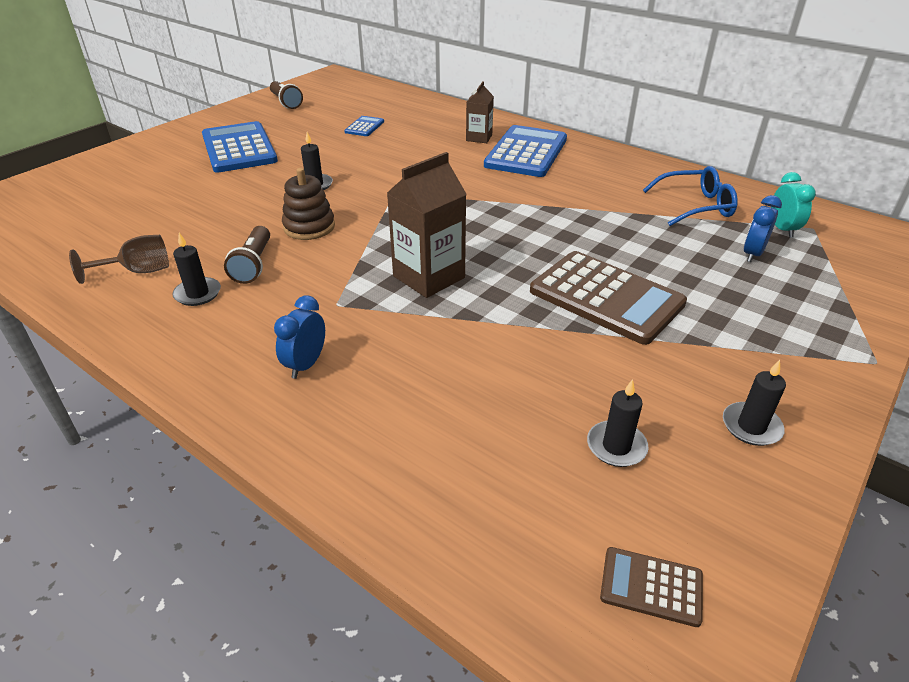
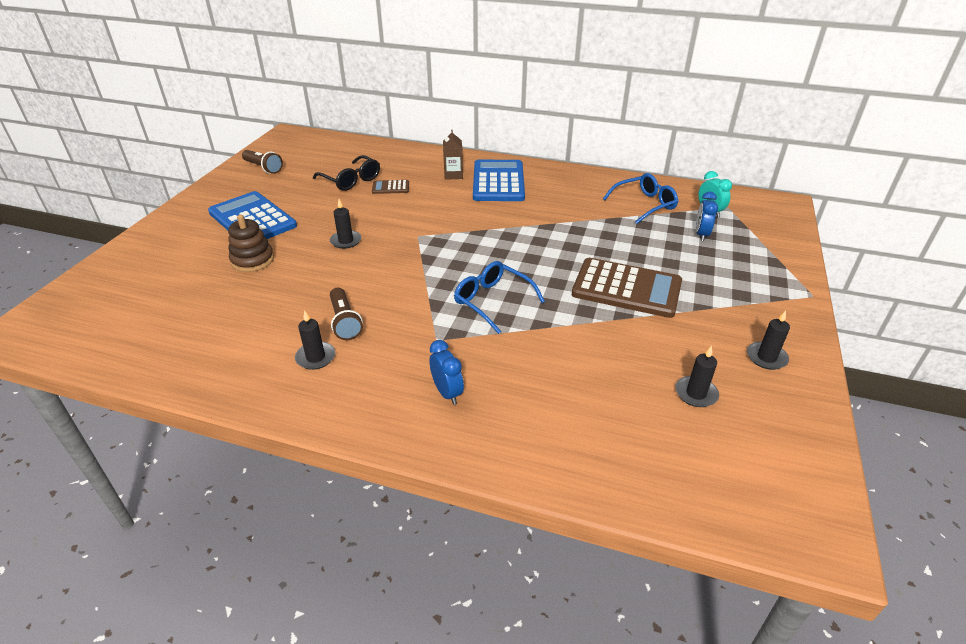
camera: 20 degrees left, 0 degrees up
(138, 271) = (247, 350): brown goblet -> none
(306, 365) = (447, 393): blue clock -> blue clock turned 150 degrees clockwise
(309, 227) = (368, 279): brown stacking toy -> brown stacking toy (252, 260)
(364, 127) = (351, 180): blue calculator -> black glasses
(429, 277) = (492, 301): brown carton -> blue glasses
(651, 586) = (768, 477): brown calculator -> brown calculator (390, 187)

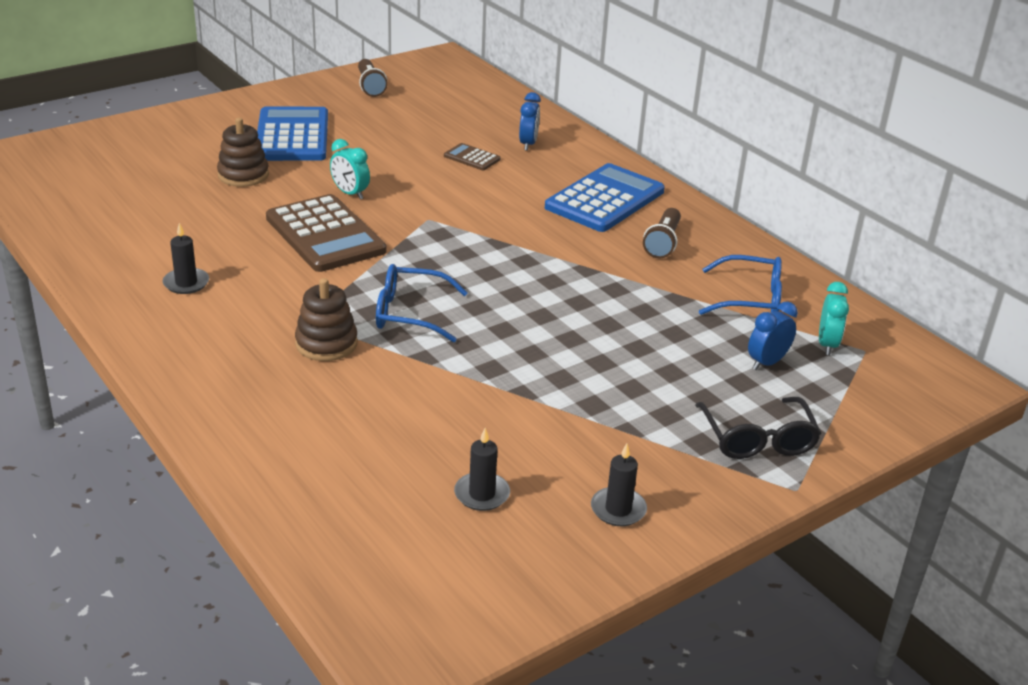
camera: 35 degrees right, 5 degrees down
(345, 322) = (249, 266): brown flashlight -> brown flashlight (663, 243)
(346, 241) = (350, 193): black candle -> turquoise clock
(351, 180) = (441, 134): black glasses -> black glasses (758, 439)
(447, 393) = (252, 367): blue clock -> blue clock (528, 144)
(453, 175) = (563, 171): brown carton -> none
(471, 348) = (326, 343): none -> brown stacking toy
(492, 301) = (409, 313): blue glasses -> blue glasses turned 75 degrees counterclockwise
(626, 288) = (572, 371): brown calculator -> brown calculator (325, 235)

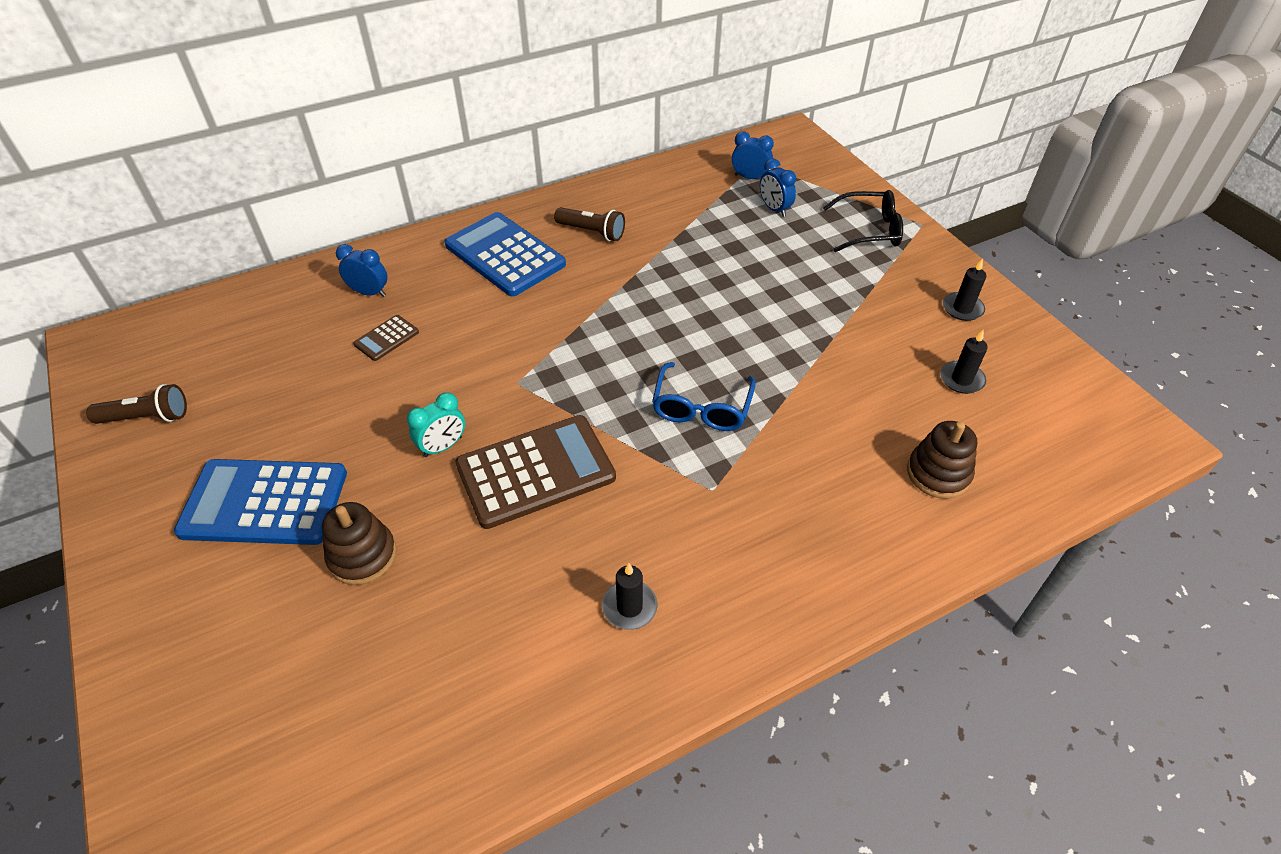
camera: 80 degrees left, 15 degrees up
(326, 343) = (755, 474): brown stacking toy -> brown stacking toy (938, 473)
(750, 299) = (686, 201): blue glasses -> none
(827, 344) = (749, 177): turquoise clock -> blue clock

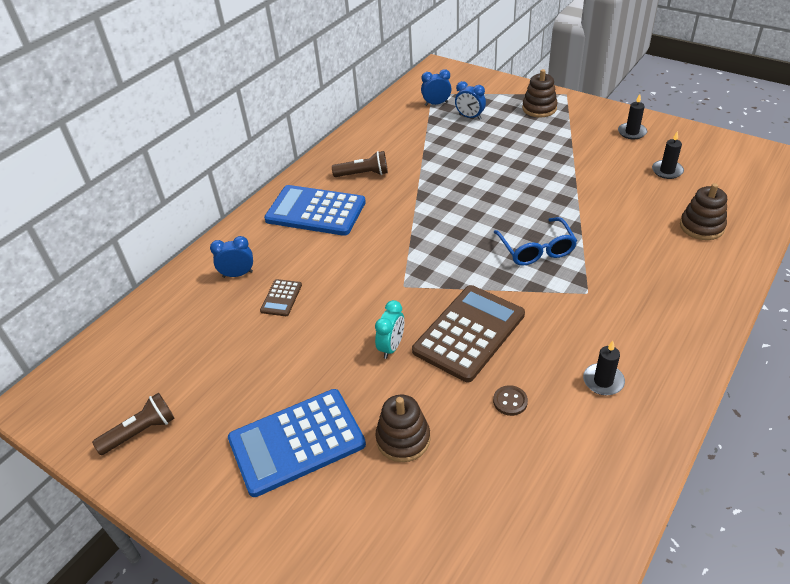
camera: 25 degrees left, 5 degrees down
(506, 574) = (510, 401): none -> brown button
(870, 230) = (539, 108): black glasses -> brown stacking toy

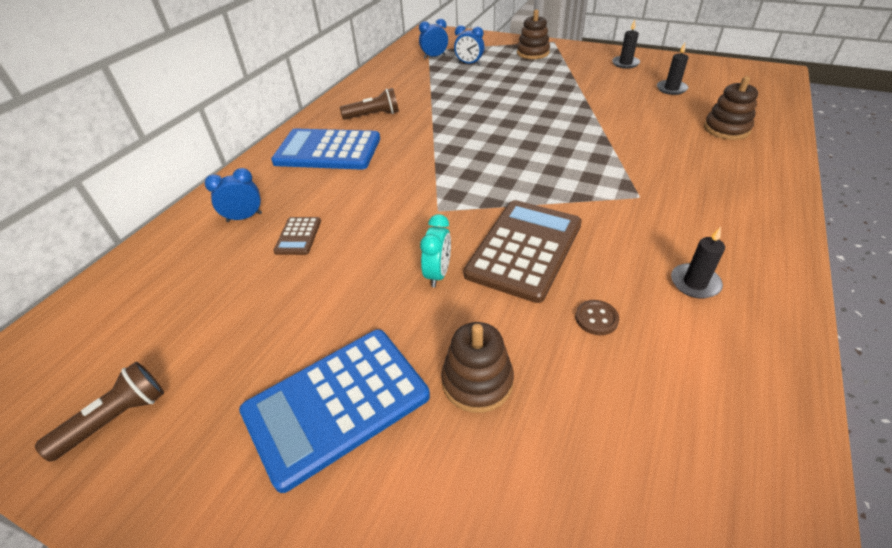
camera: 10 degrees left, 0 degrees up
(536, 249) = (571, 163): blue glasses -> none

